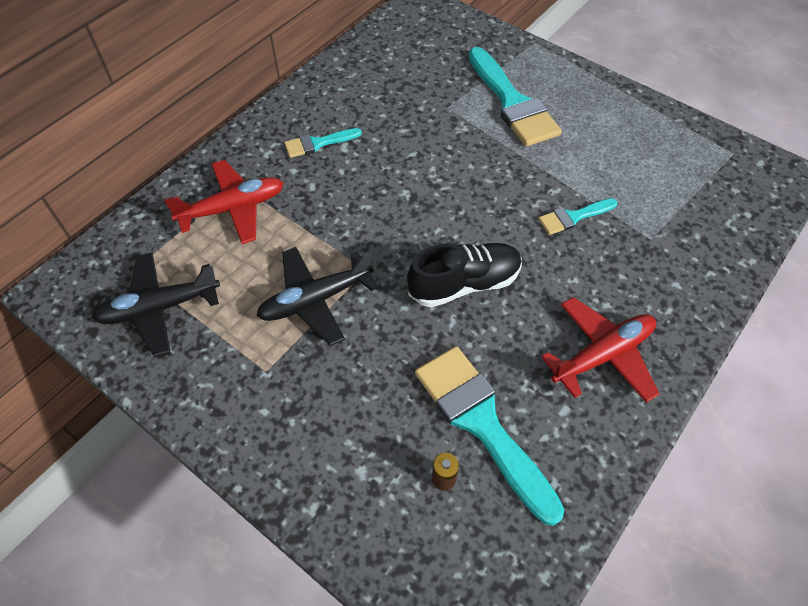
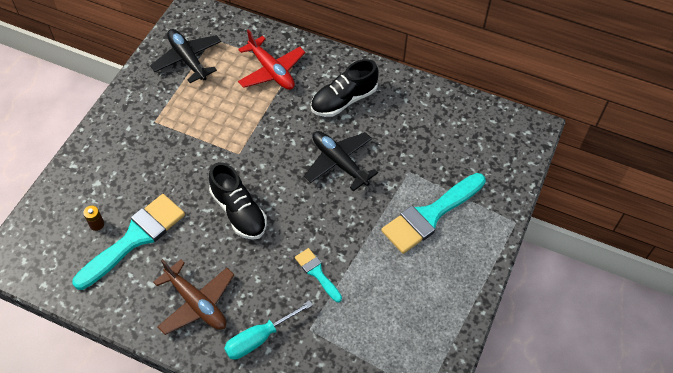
camera: 75 degrees right, 0 degrees up
(316, 300) = (208, 133): black plane -> black plane (339, 163)
(318, 143) = (344, 100): turquoise brush -> black shoe
(602, 355) = (196, 303): red plane -> brown plane
(660, 292) = (258, 338): none -> turquoise screwdriver

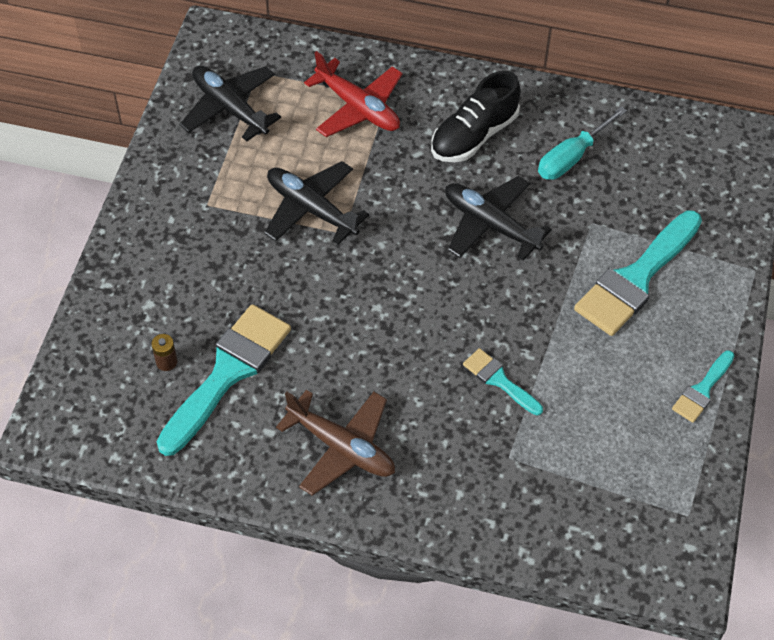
camera: 10 degrees left, 0 degrees up
(222, 134) = (311, 209): none -> black plane
(239, 212) = (366, 313): black shoe -> none
(258, 338) = (442, 481): turquoise screwdriver -> turquoise screwdriver (571, 157)
(458, 302) = (702, 390): none -> turquoise brush

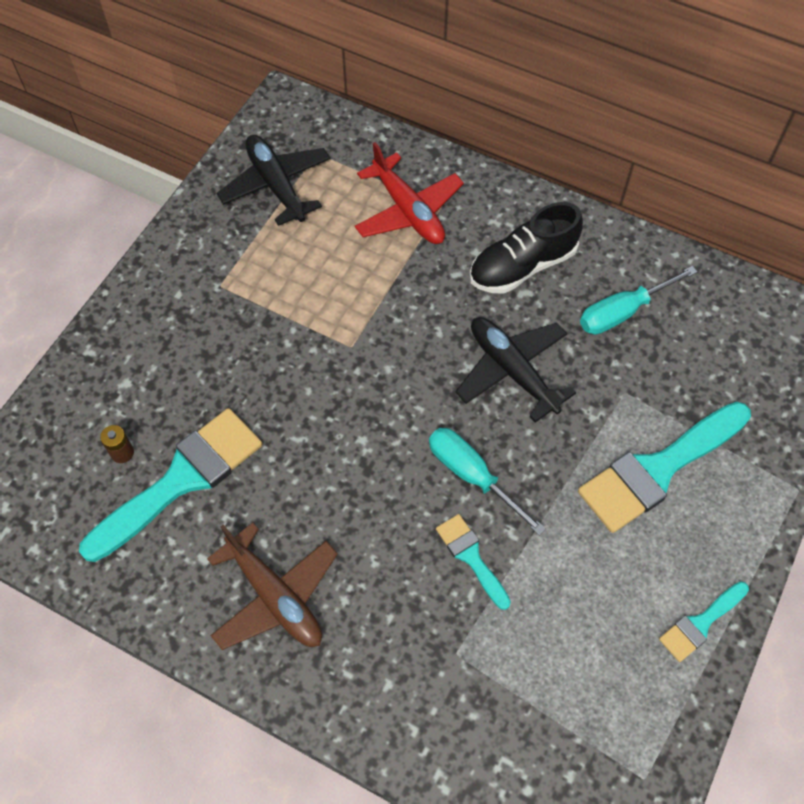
camera: 15 degrees right, 5 degrees up
(311, 209) = (325, 313): black plane -> none
(480, 316) = (471, 475): none -> turquoise screwdriver

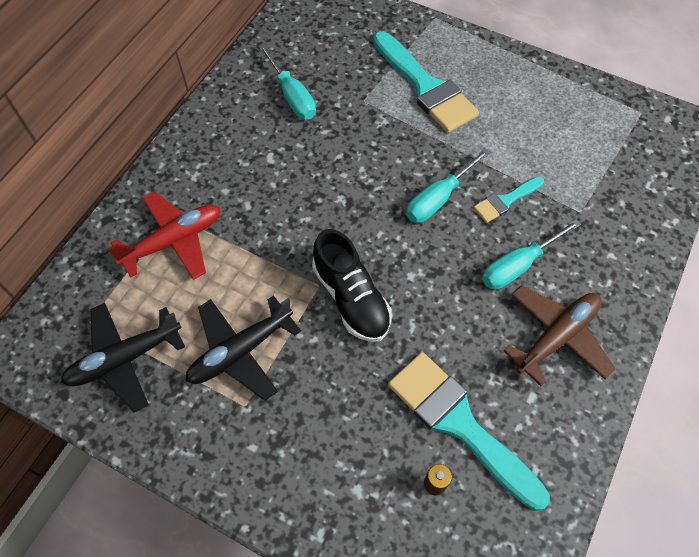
camera: 90 degrees left, 0 degrees up
(373, 562) = (517, 266): none -> turquoise screwdriver
(512, 371) = (344, 169): black plane -> black plane (240, 351)
(522, 266) = (243, 158): black shoe -> black shoe (351, 298)
(700, 623) = (535, 75): turquoise brush -> none

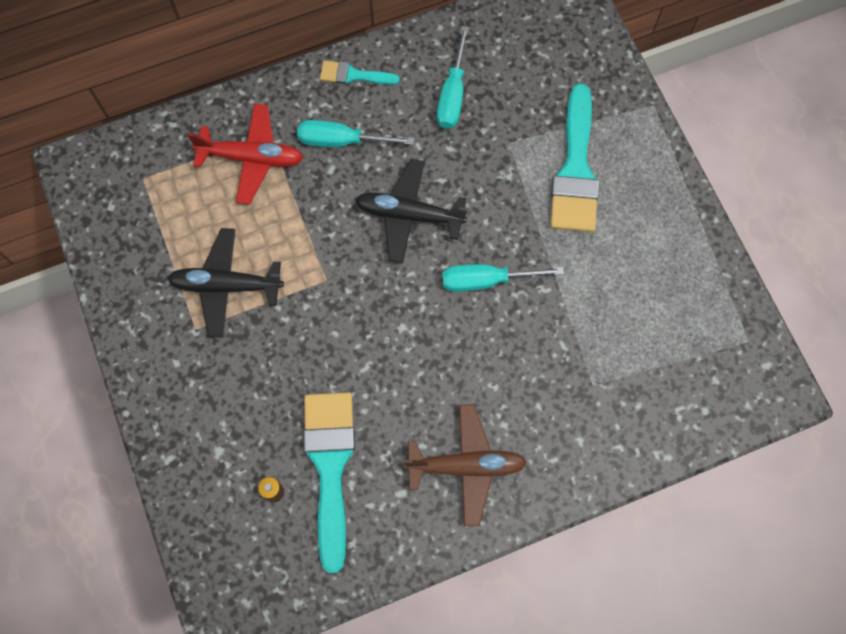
camera: 40 degrees right, 10 degrees up
(125, 359) = (144, 227): black plane -> black plane (409, 215)
(351, 298) = (340, 309): black shoe -> none
(505, 201) = (539, 326): turquoise brush -> turquoise brush (353, 75)
(517, 266) = (493, 387): turquoise screwdriver -> turquoise screwdriver (340, 141)

